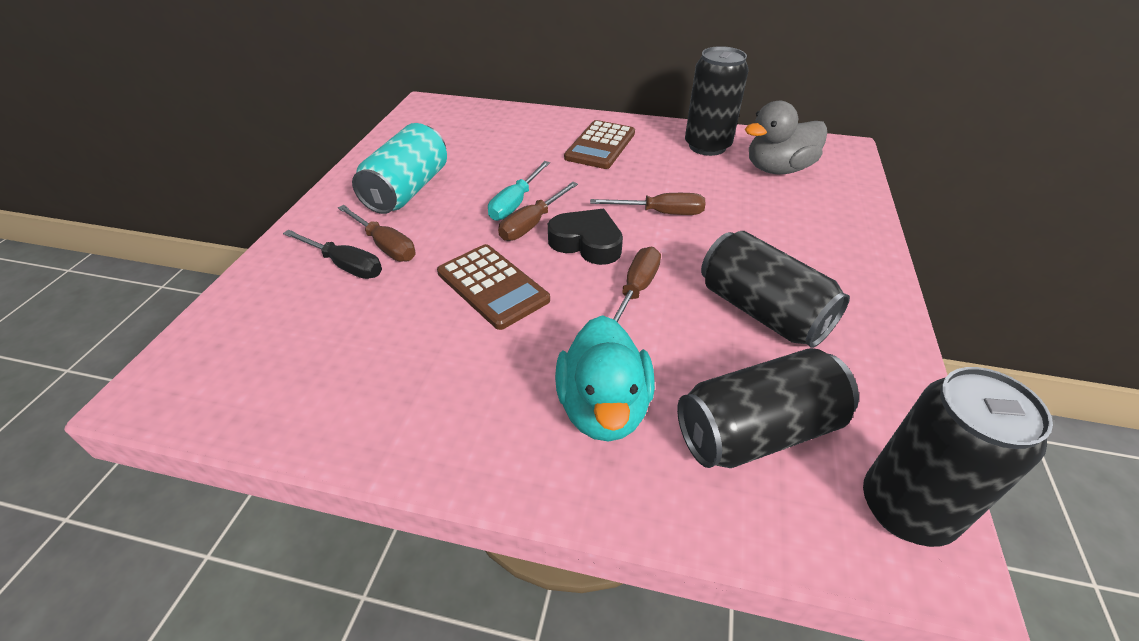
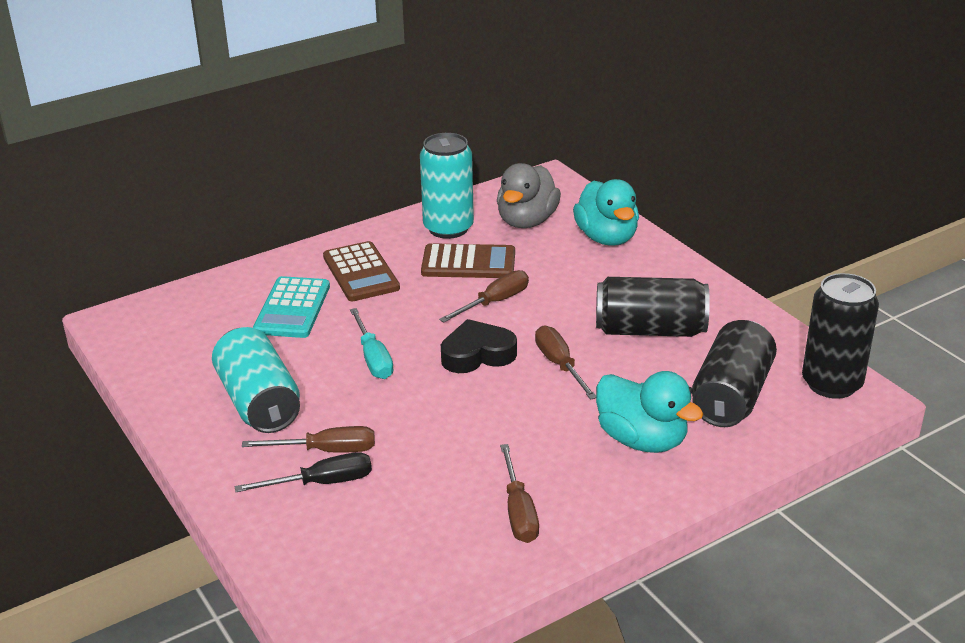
camera: 45 degrees left, 10 degrees down
(492, 286) = (462, 423): brown calculator -> brown calculator (468, 263)
(523, 146) = (292, 308): none -> turquoise calculator
(532, 224) = (414, 365): brown screwdriver -> brown screwdriver (518, 511)
(707, 146) = (448, 228): black can -> turquoise can
(833, 214) = (606, 238): none -> turquoise duck

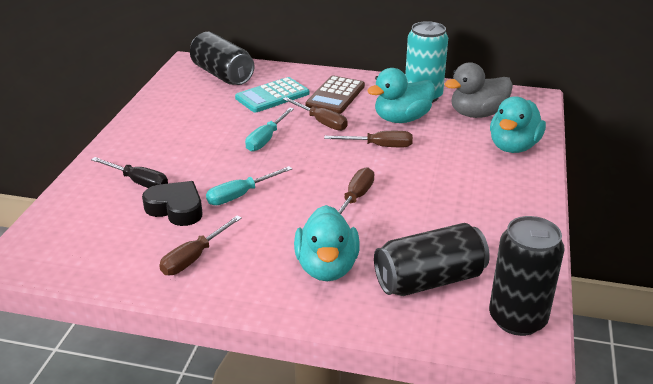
camera: 45 degrees right, 0 degrees up
(259, 402) = (180, 130): turquoise can -> none
(326, 451) = (167, 169): brown screwdriver -> brown screwdriver (321, 122)
(452, 428) = (240, 195): none -> turquoise screwdriver
(468, 263) = (402, 119): brown calculator -> turquoise duck
(477, 354) = (321, 167): black heart -> black heart (176, 208)
(650, 330) = (446, 211): black can -> black can (222, 75)

